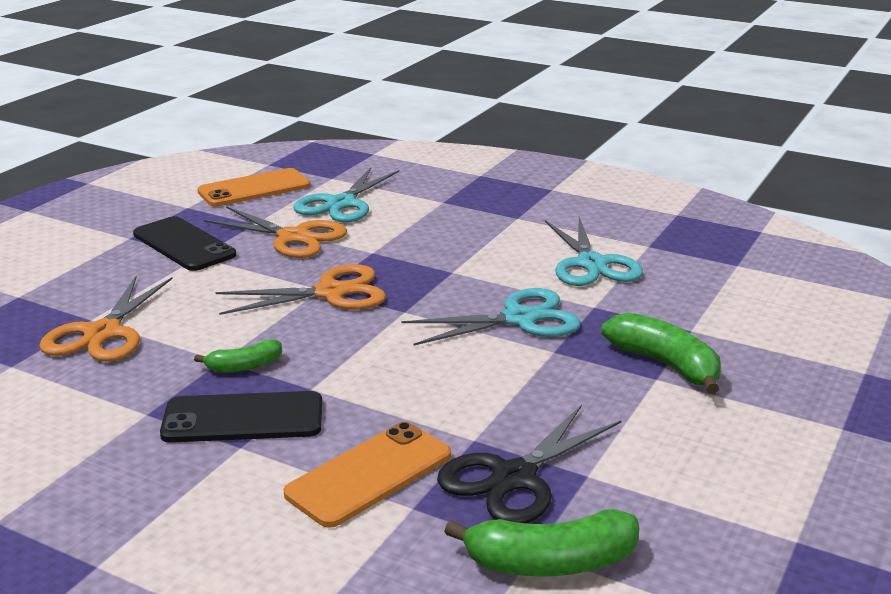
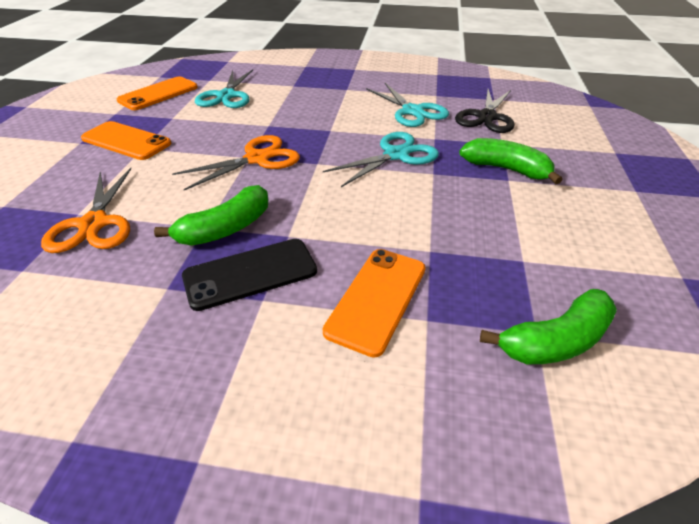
camera: 20 degrees left, 15 degrees up
(184, 244) = (126, 141): black phone -> orange phone
(244, 366) = (226, 228): green banana -> green banana, size x1.72
(293, 237) = (206, 123): orange scissors -> none
(514, 478) = (478, 275): black scissors -> black scissors (486, 117)

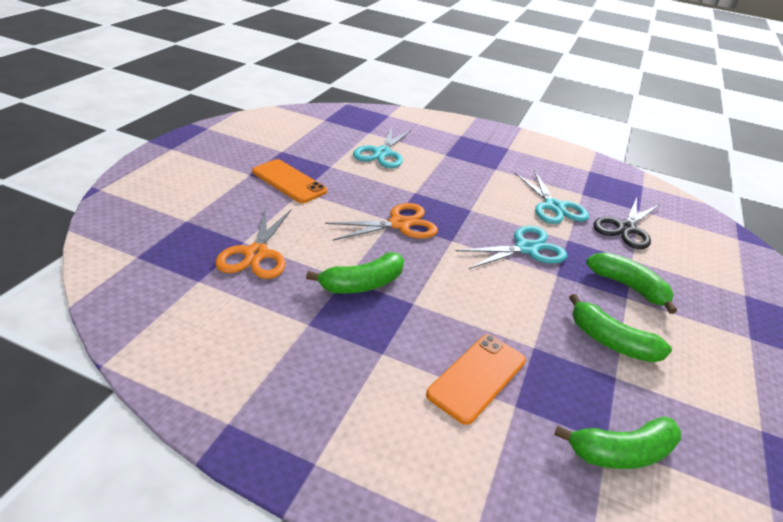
camera: 10 degrees right, 5 degrees down
(158, 94) = (321, 139): orange phone -> none
(250, 274) = (376, 329): black phone -> none
(507, 226) = (611, 341): none -> green banana

